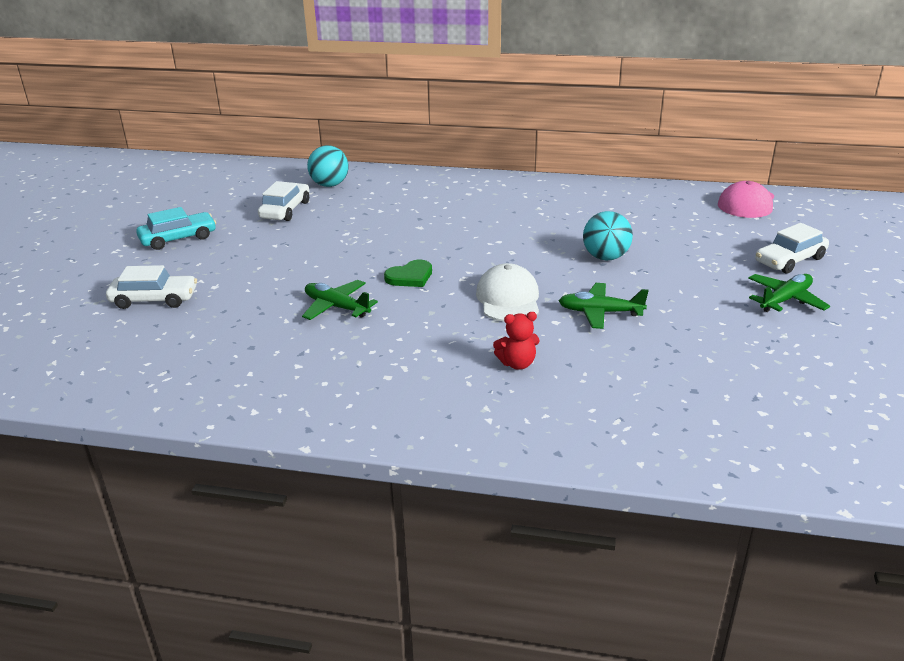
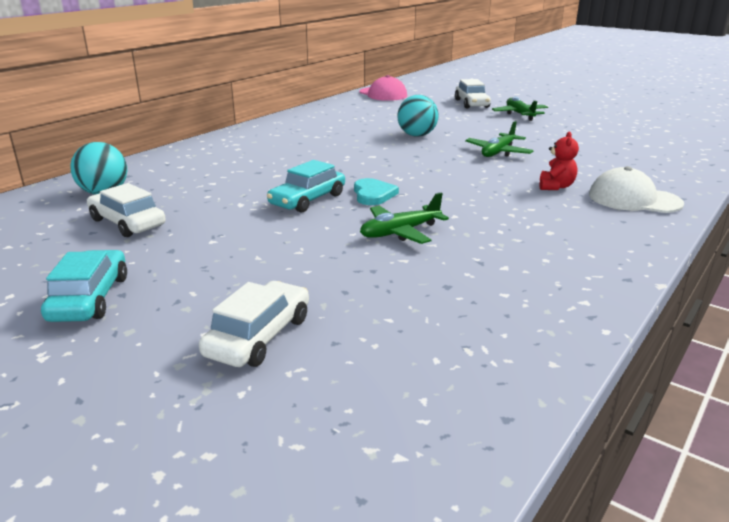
camera: 65 degrees left, 5 degrees down
(375, 254) = (307, 200): none -> turquoise car
(410, 277) = (373, 194): green heart -> turquoise heart
(508, 299) = (451, 171): white cap -> white cap (634, 199)

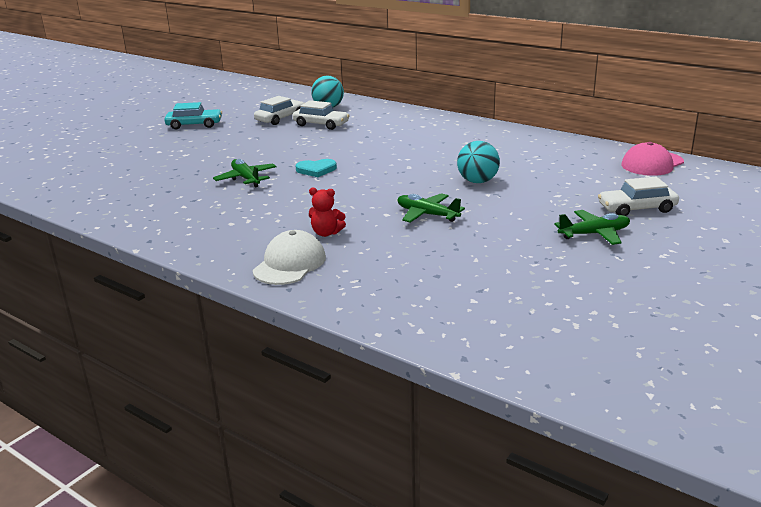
camera: 90 degrees right, 0 degrees up
(259, 336) = (142, 155): white car -> white car (321, 124)
(307, 200) = (309, 153): turquoise car -> none

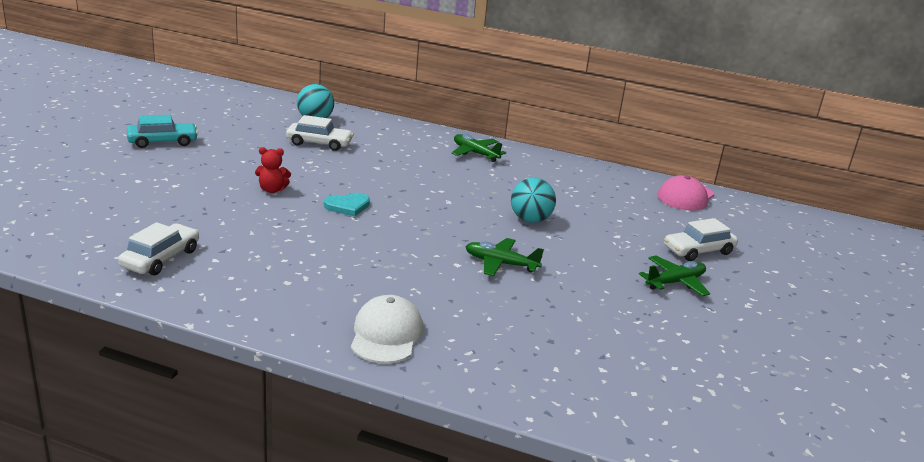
camera: 20 degrees left, 0 degrees up
(246, 179) = (271, 219): green plane -> green plane (475, 153)
(280, 118) = (266, 134): white car -> white car (161, 258)
(326, 233) = (405, 292): red teddy bear -> red teddy bear (272, 190)

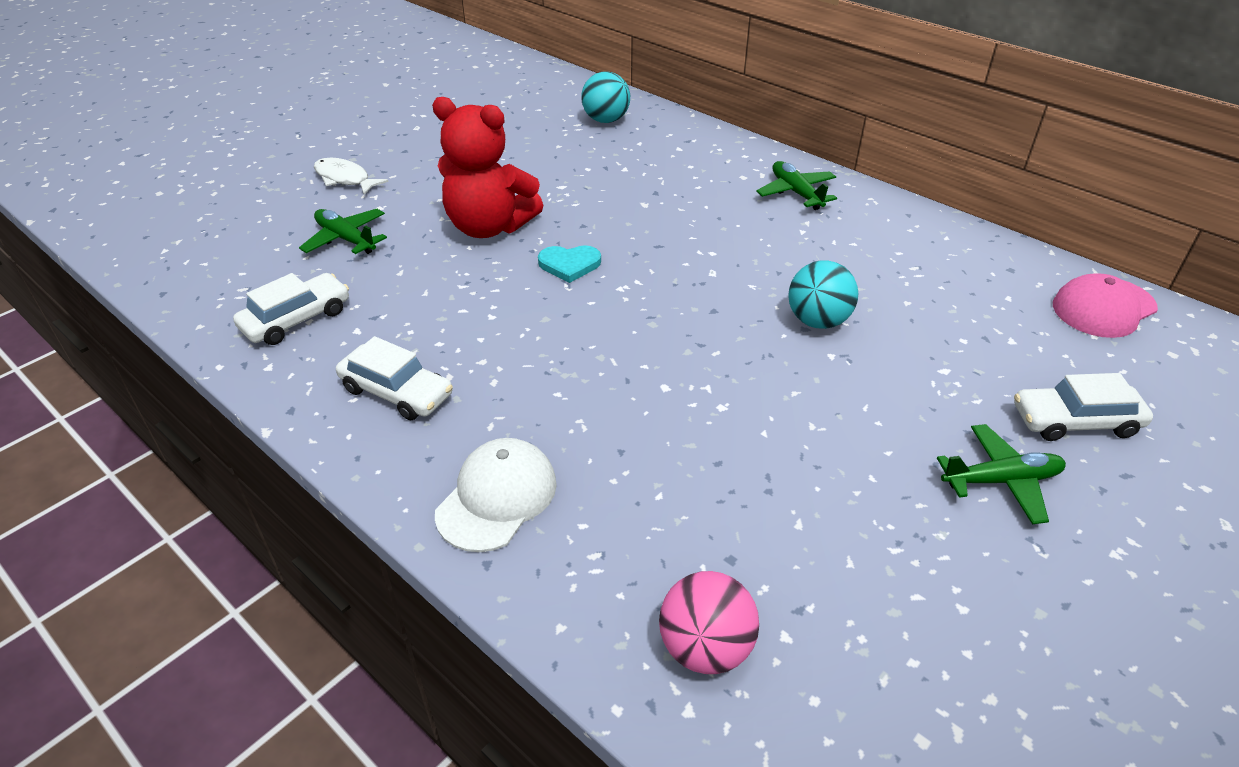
camera: 25 degrees right, 15 degrees up
(131, 169) = (345, 179): none -> white fish
(163, 142) = (404, 140): turquoise car -> none
(272, 190) = (489, 227): red teddy bear -> red teddy bear, size x2.21
(319, 143) = (590, 158): white car -> white car (397, 392)
(500, 264) = (730, 396): green plane -> green plane (346, 239)
(561, 382) = (705, 648): none -> pink ball

